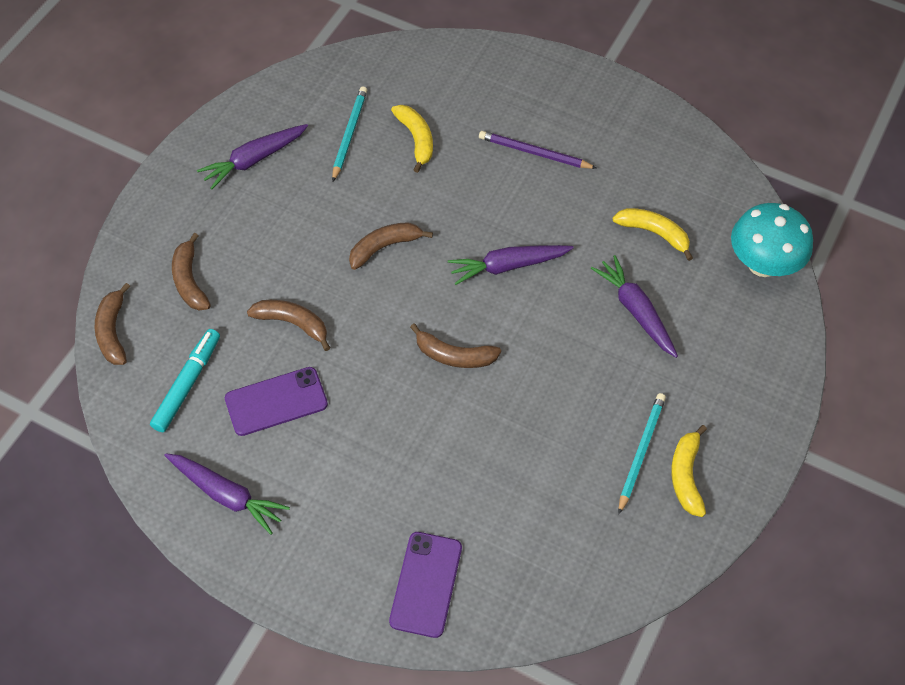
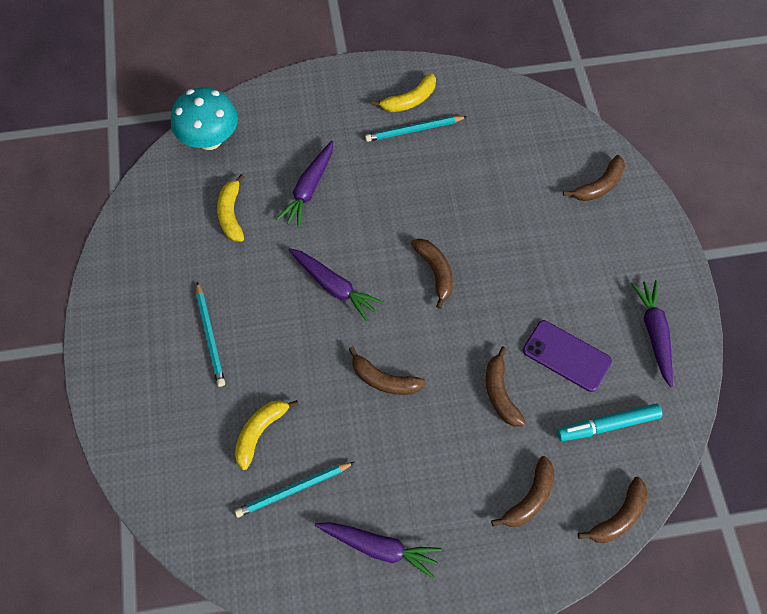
camera: 125 degrees left, 5 degrees up
(426, 584) = (599, 185): purple phone -> brown banana
(534, 153) = (210, 336): purple pencil -> turquoise pencil

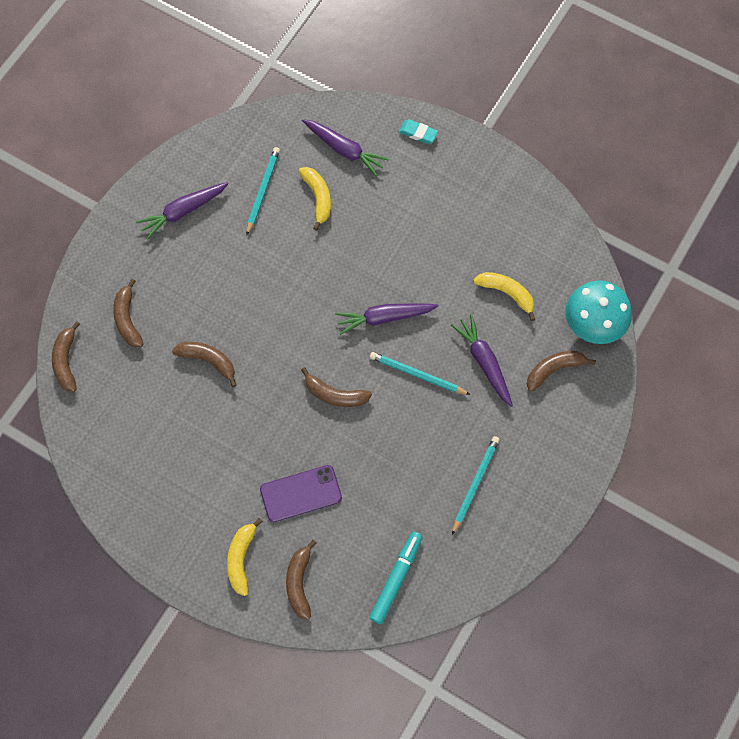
camera: 130 degrees right, 5 degrees up
(116, 398) = (418, 133): none -> turquoise eraser
(210, 336) = (415, 214): turquoise pencil -> turquoise pencil (417, 375)
(384, 380) = (285, 296): brown banana -> brown banana (554, 370)
(409, 100) = (508, 505): yellow banana -> yellow banana (241, 559)
(566, 356) = (192, 427): purple phone -> purple phone (301, 493)
(607, 425) = (123, 409): turquoise marker -> turquoise marker (396, 579)
(654, 333) = (151, 503): purple carrot -> purple carrot (344, 150)

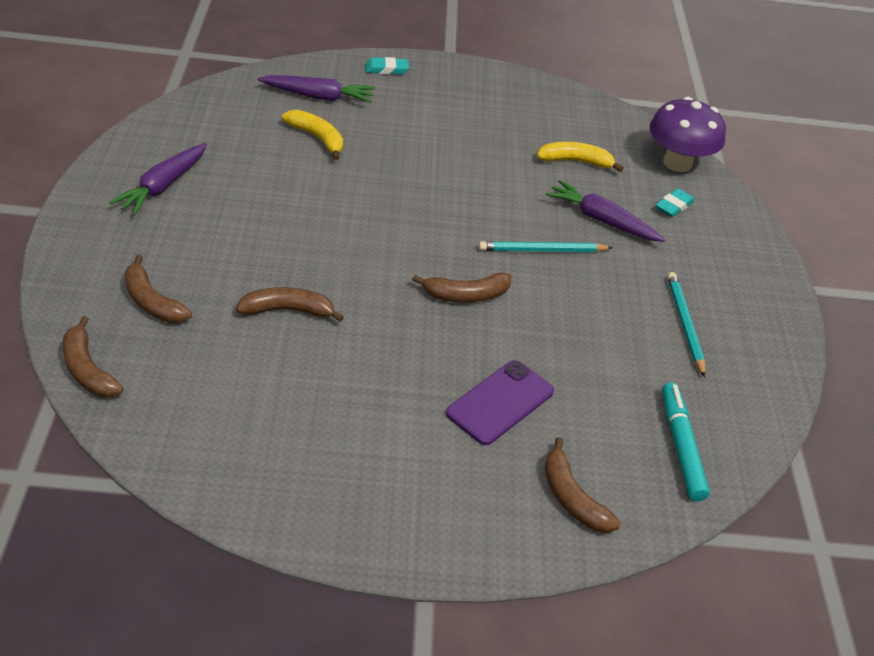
camera: 35 degrees left, 25 degrees down
(241, 559) = (478, 501): yellow banana -> none
(262, 190) = (249, 147): turquoise pencil -> none
(384, 318) = (467, 214): purple carrot -> none
(554, 370) = (674, 206): brown banana -> turquoise eraser
(593, 325) = (677, 163): turquoise mushroom -> purple mushroom

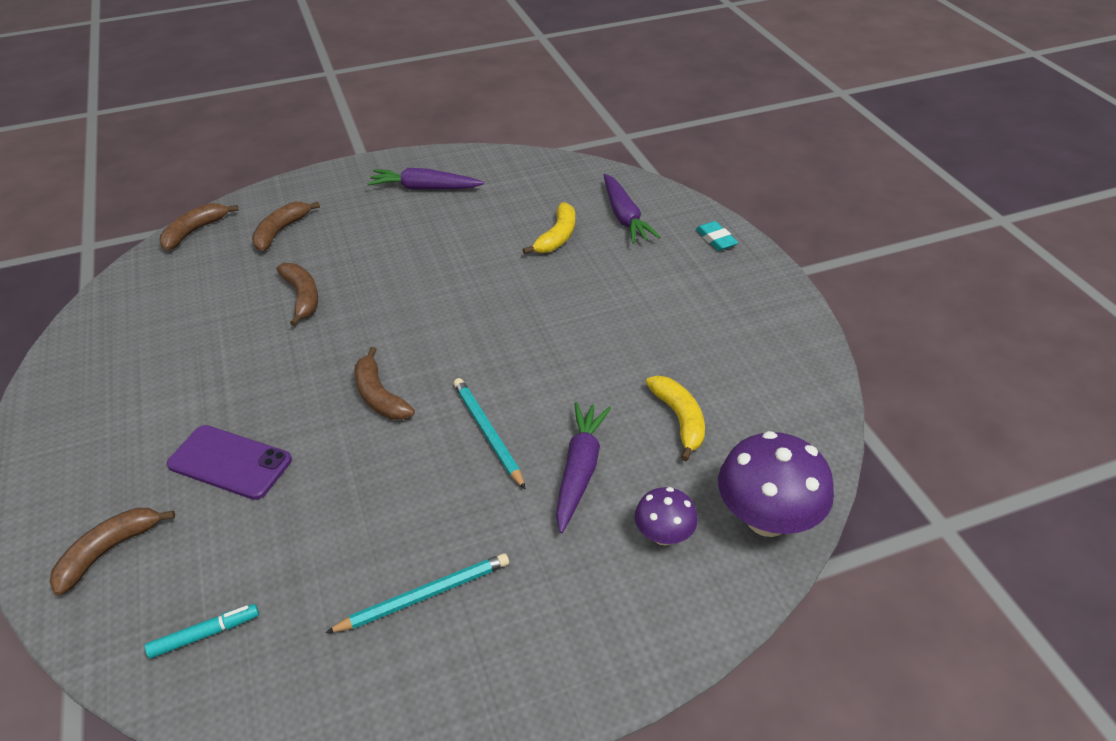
camera: 75 degrees right, 0 degrees up
(674, 206) = (664, 535): turquoise eraser -> purple mushroom
(680, 446) = (205, 634): turquoise marker -> turquoise marker, size x0.64

